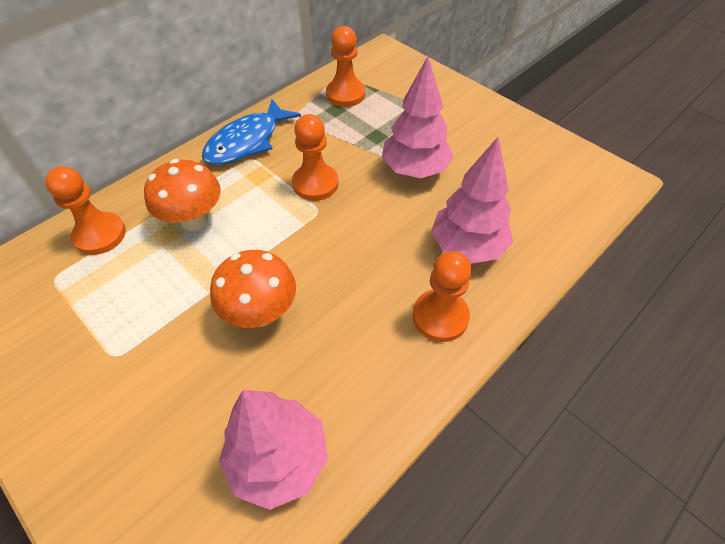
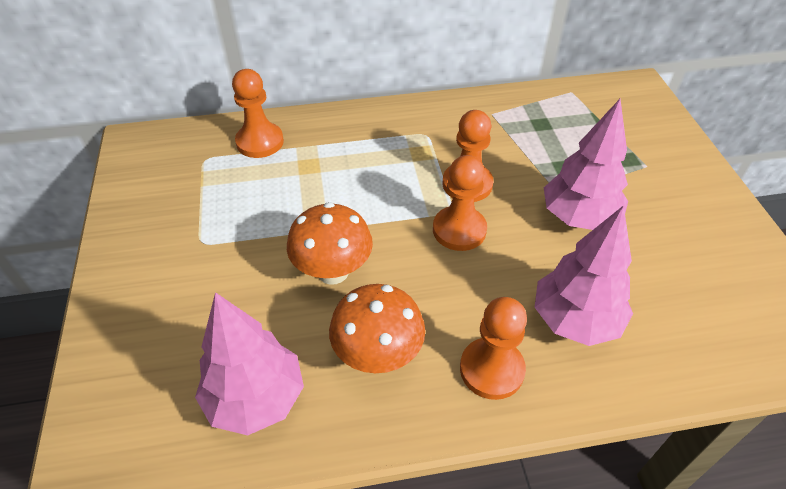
camera: 35 degrees right, 5 degrees down
(194, 220) = (338, 165): orange mushroom -> orange mushroom (378, 355)
(247, 142) = (434, 118): blue fish -> none
(345, 94) = (563, 113): orange pawn -> orange pawn (459, 230)

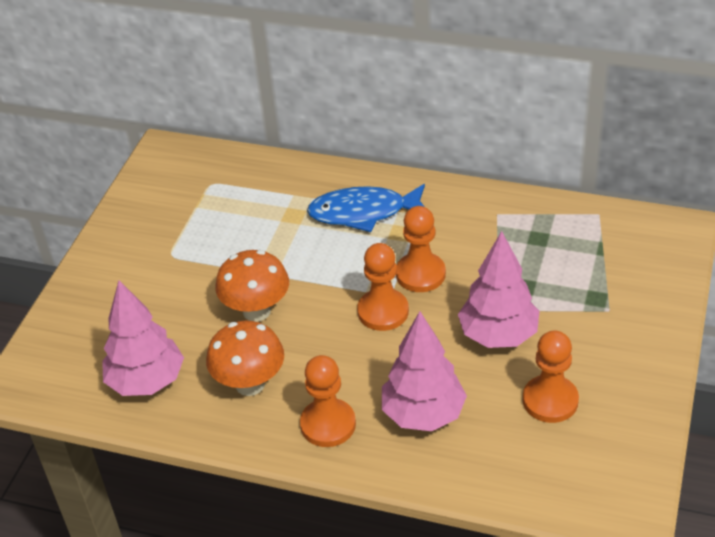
camera: 30 degrees right, 5 degrees down
(260, 142) = (265, 181): orange pawn -> orange pawn (550, 400)
(375, 145) = (363, 213): none -> blue fish

